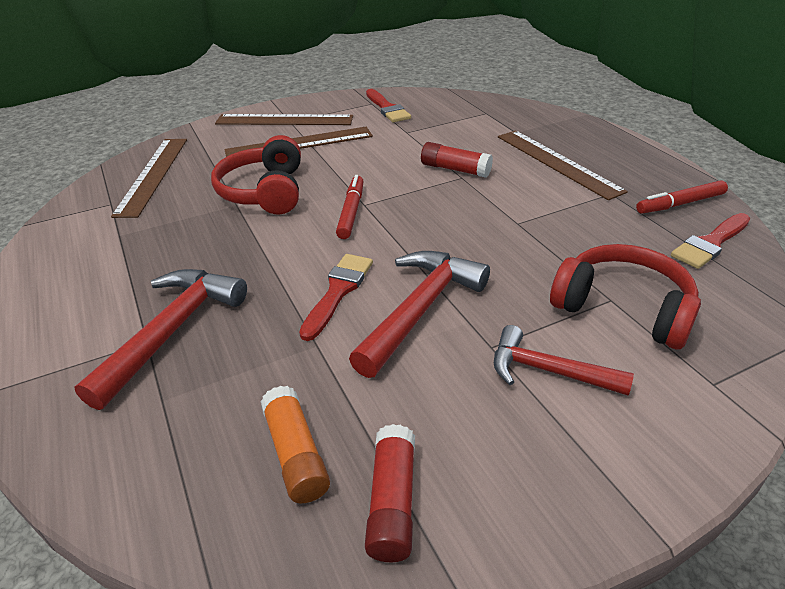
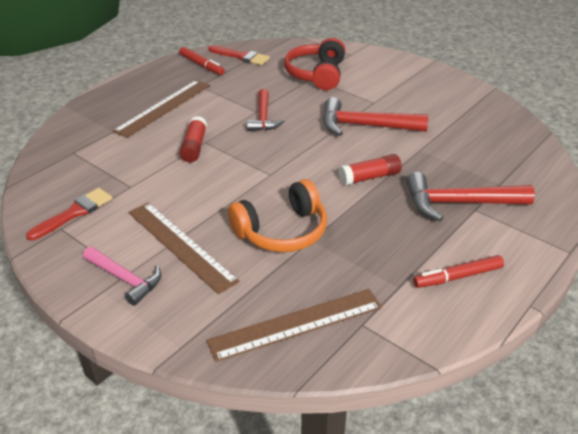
camera: 115 degrees left, 0 degrees up
(265, 192) = (282, 231): red headphones -> orange headphones
(284, 120) = (125, 279): brown ruler -> pink hammer
(296, 454) = (483, 134): orange glue stick -> none
(338, 292) = (374, 156): red brush -> none
(351, 212) = (284, 177): red marker -> red marker (457, 277)
(392, 502) = (477, 108): red glue stick -> red glue stick (370, 177)
(547, 370) = (377, 87): red hammer -> red hammer (263, 118)

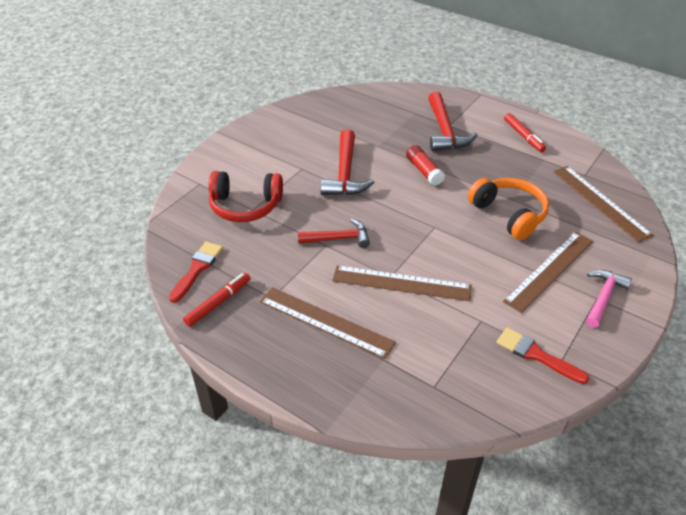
camera: 95 degrees left, 5 degrees up
(194, 147) = (401, 283): red glue stick -> brown ruler

